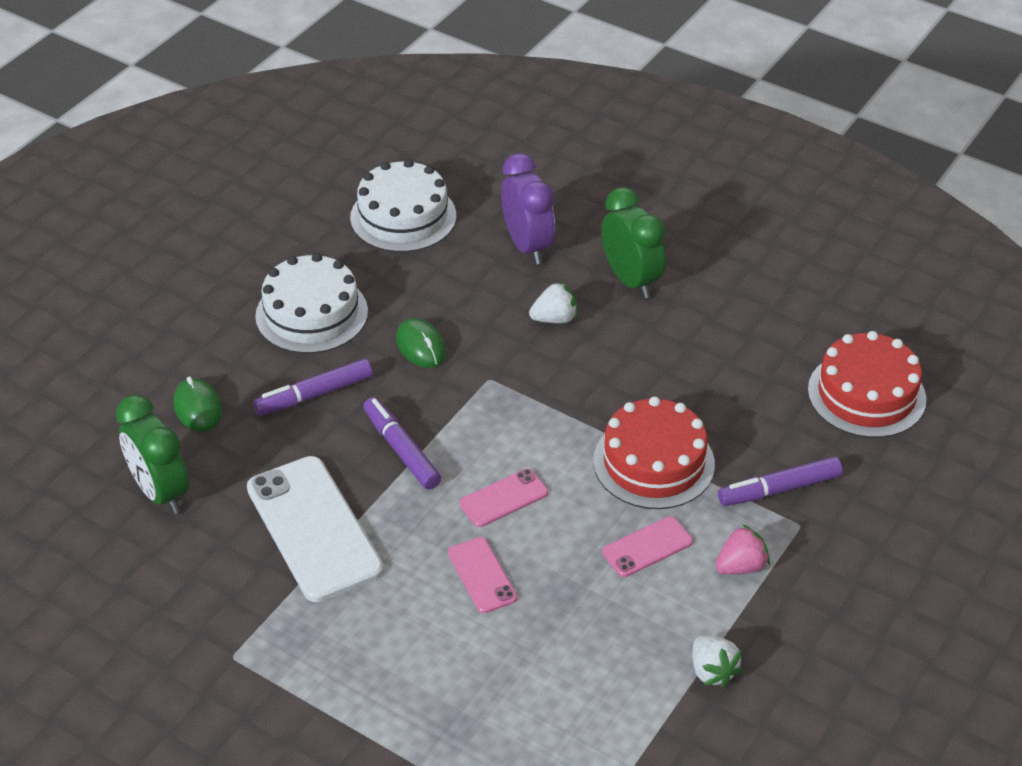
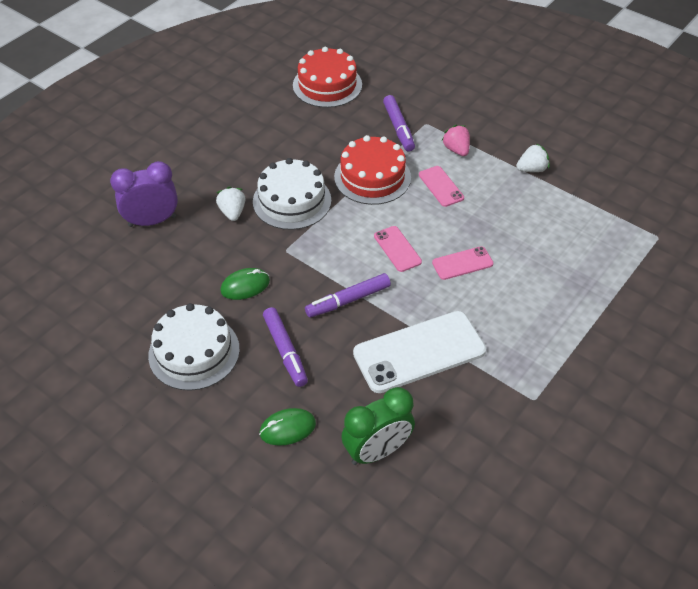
camera: 85 degrees left, 5 degrees up
(403, 216) = (94, 291): white cake -> white cake (292, 201)
(631, 280) = (203, 172): green clock -> none

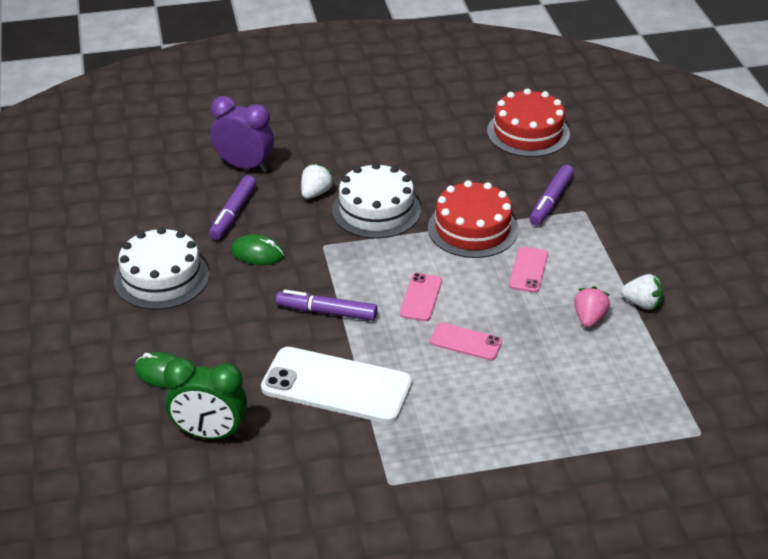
camera: 40 degrees right, 10 degrees down
(285, 350) = (230, 318): purple marker -> purple marker (233, 213)
(456, 150) = (585, 248): pink strawberry -> pink strawberry (589, 318)

